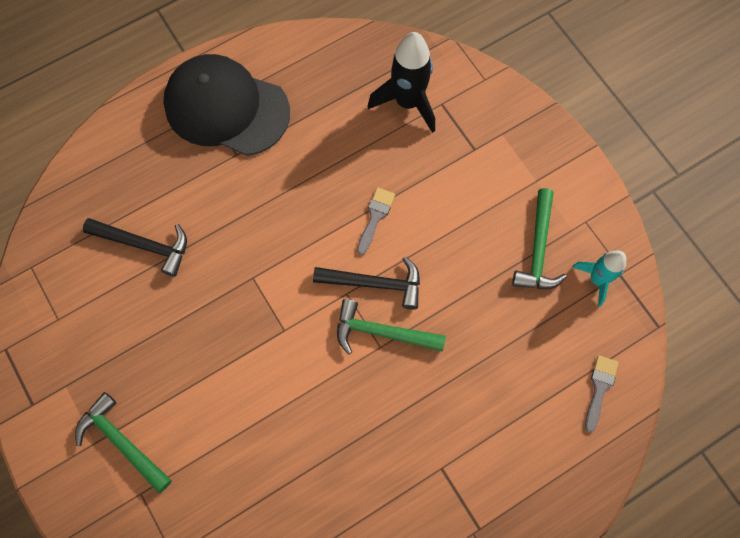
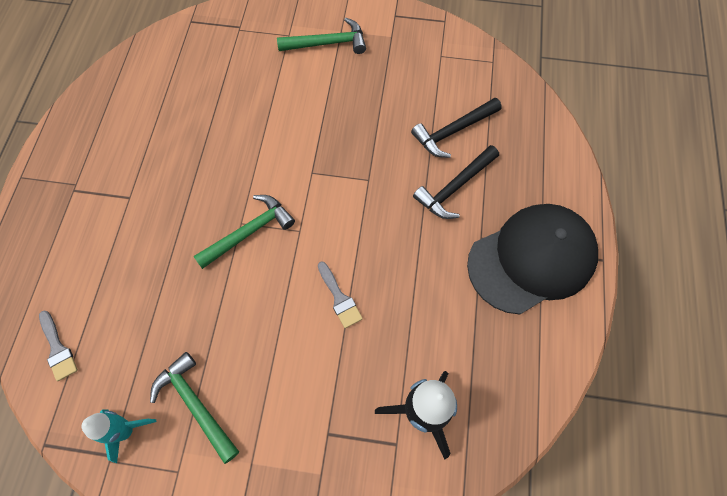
camera: 130 degrees right, 5 degrees down
(374, 283) = (288, 255): black hammer -> black hammer (455, 187)

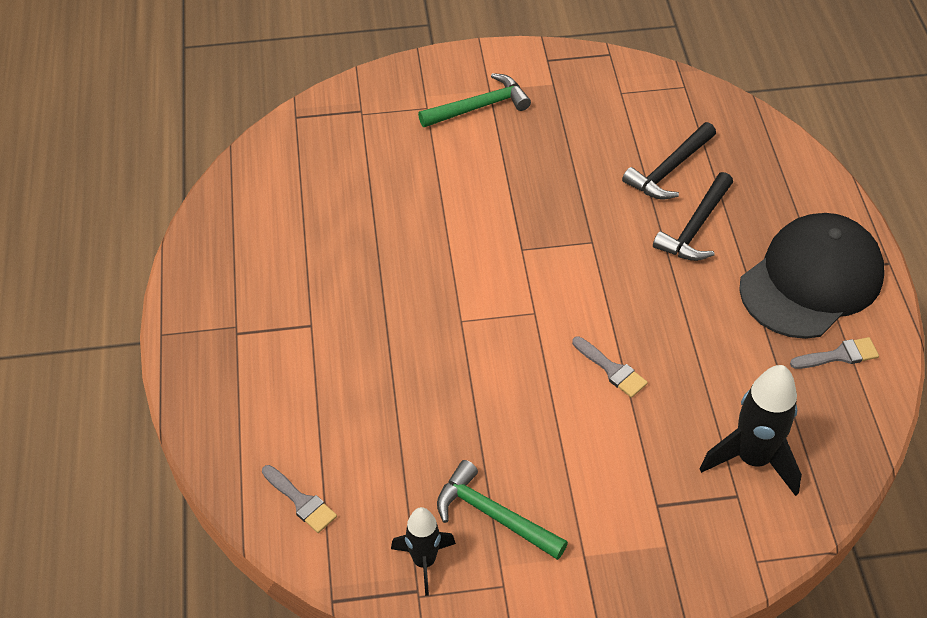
camera: 15 degrees left, 15 degrees down
(126, 431) = (424, 561): turquoise rocket -> black rocket
(249, 232) = (475, 327): green hammer -> none
(530, 336) = (839, 355): none -> grey brush

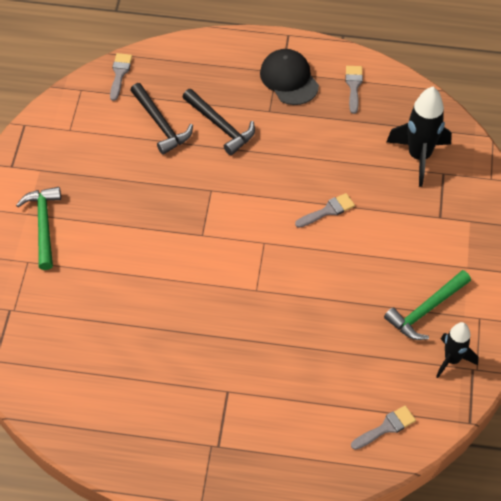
camera: 75 degrees left, 5 degrees up
(727, 113) = (120, 74): none -> grey brush
(811, 280) = (289, 79): black cap -> black cap, size x0.62

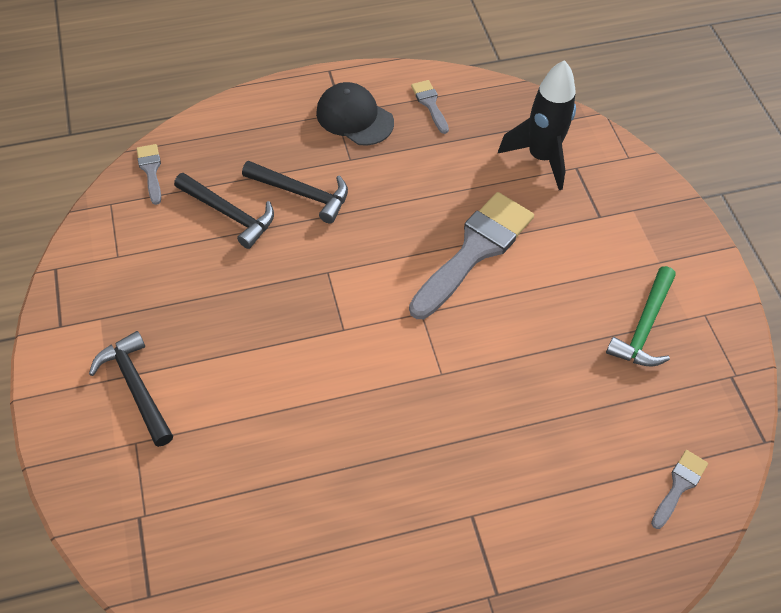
camera: 25 degrees left, 0 degrees up
(43, 225) = (136, 387): green hammer -> black hammer
(328, 211) = (475, 250): grey brush -> grey brush, size x2.18
(452, 360) = (704, 374): black rocket -> none

